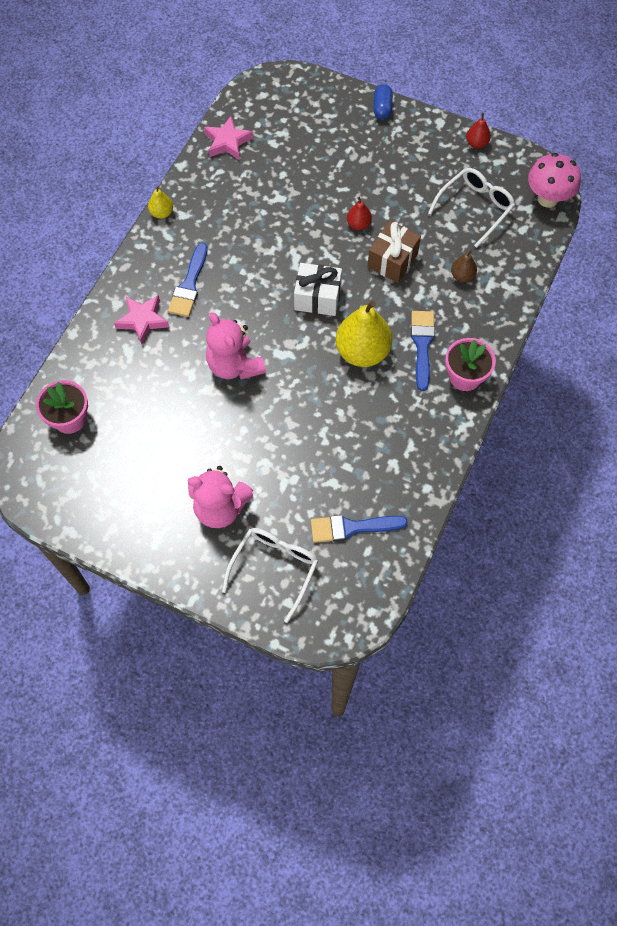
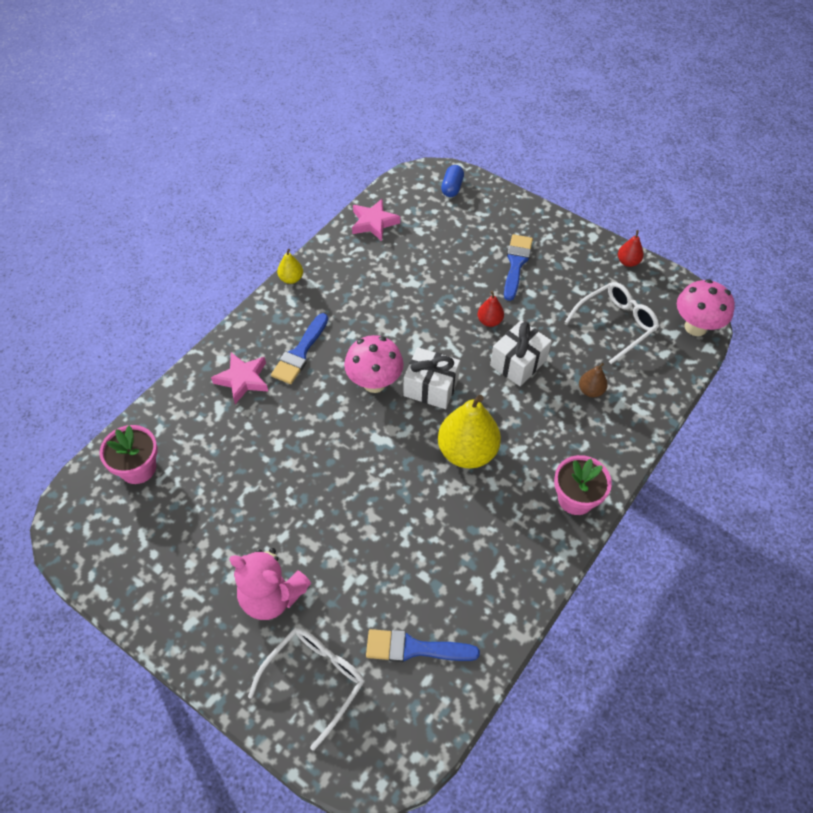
camera: 10 degrees right, 10 degrees down
(235, 365) = (326, 442): pink teddy bear -> none
(265, 302) = (374, 383): none -> pink mushroom
(382, 108) = (536, 215): blue capsule -> blue capsule (452, 188)
(392, 260) = (518, 362): brown gift -> white gift
(422, 345) = (534, 456): blue brush -> blue brush (516, 264)

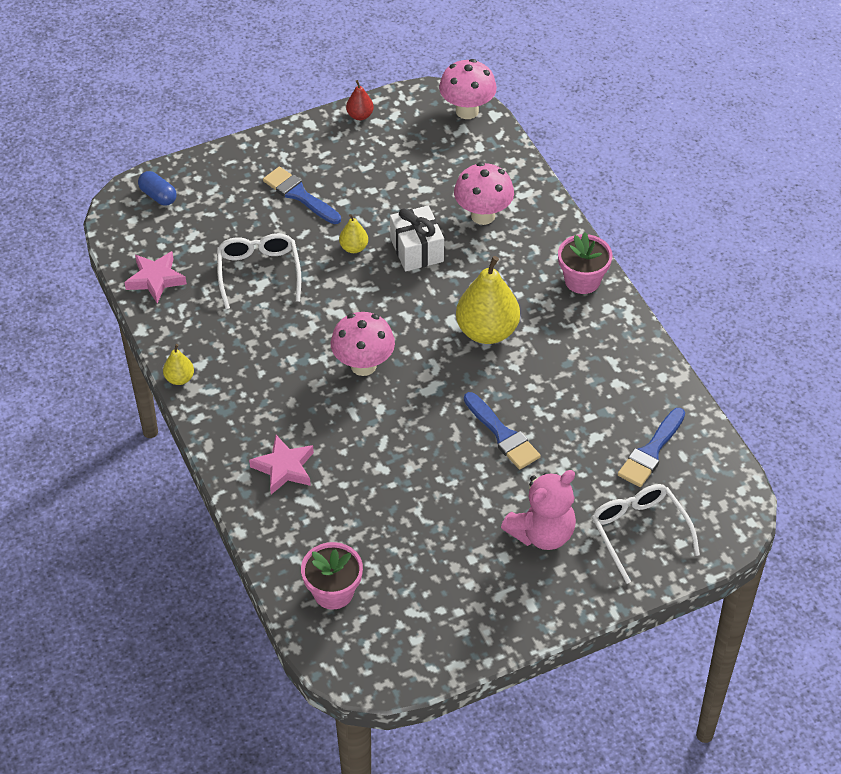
camera: 60 degrees left, 5 degrees down
(300, 352) = (284, 408): blue brush -> blue brush (502, 435)
(431, 387) = (399, 326): white gift -> none
(489, 321) = (354, 248): red pear -> yellow pear
(590, 391) = (483, 215): brown pear -> pink mushroom
(616, 324) = (424, 161): white glasses -> white glasses (259, 272)

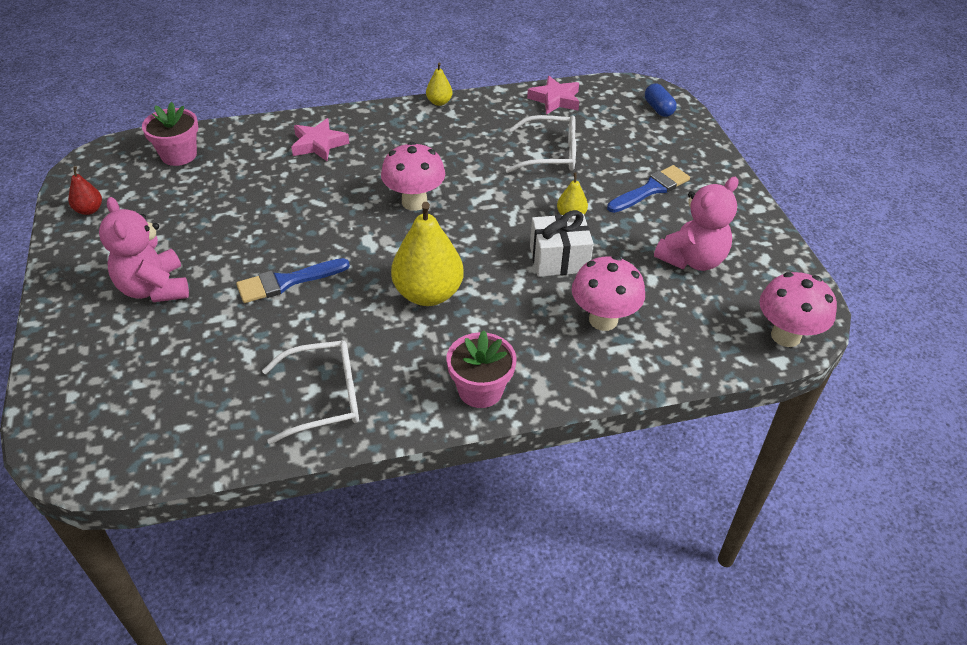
camera: 100 degrees right, 5 degrees down
(158, 196) = (658, 109): blue capsule -> blue capsule turned 75 degrees counterclockwise
(360, 115) = (773, 246): red pear -> red pear (89, 210)
(392, 165) = (692, 259): none -> pink teddy bear
(639, 531) = (108, 363): white glasses -> white glasses (324, 397)
(651, 451) = (203, 398): blue brush -> none

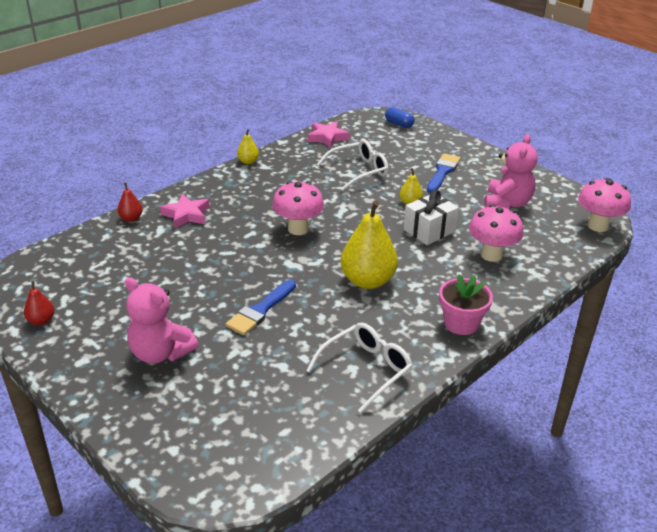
camera: 30 degrees left, 10 degrees down
(179, 155) = (78, 257): pink flower pot -> none
(264, 129) = (131, 218): none -> red pear

